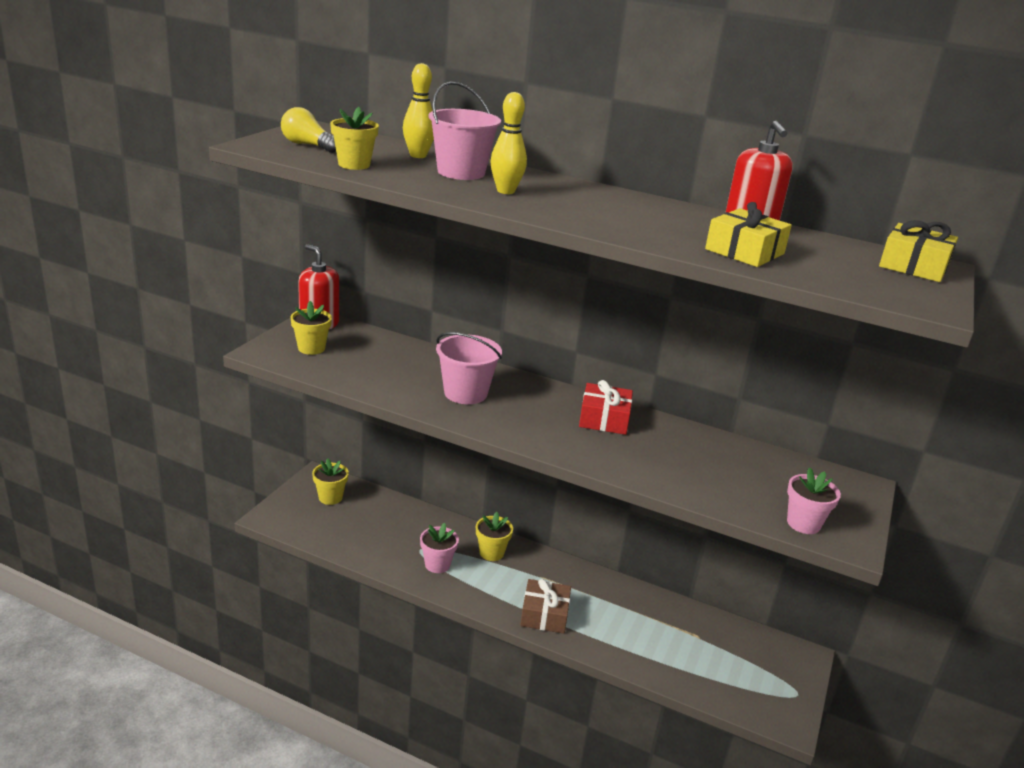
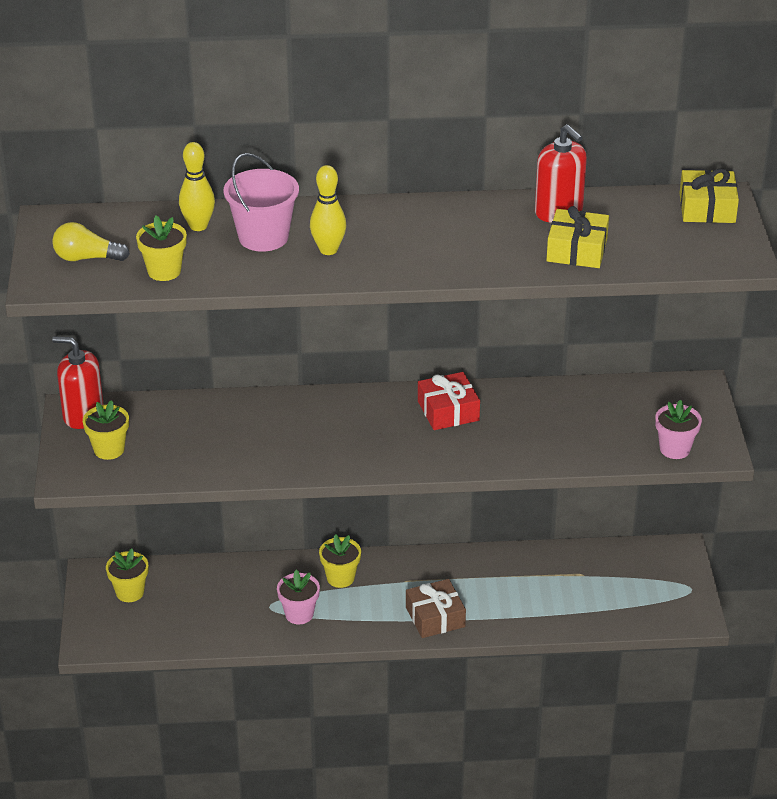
camera: 25 degrees left, 10 degrees up
(465, 393) = (304, 437): pink bucket -> none

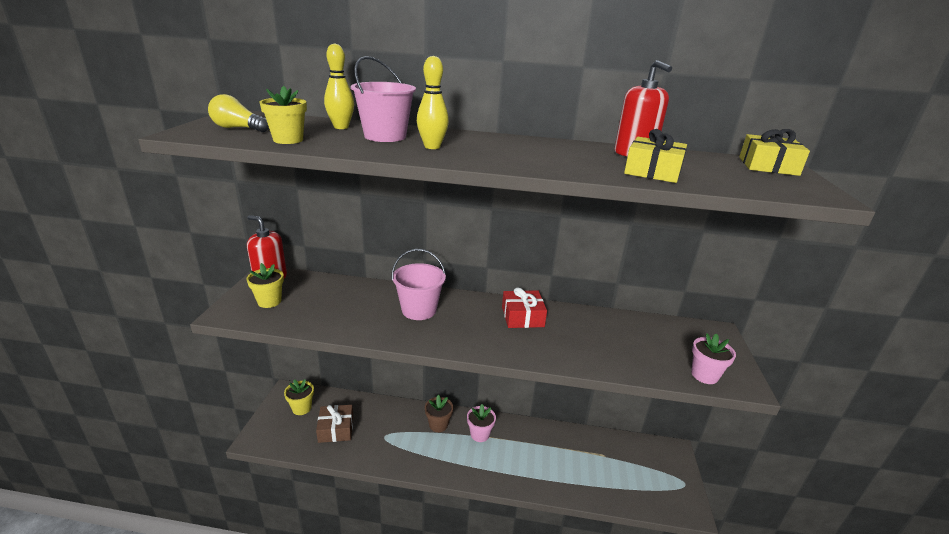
camera: 10 degrees right, 10 degrees down
(299, 614) = (401, 446): pink flower pot -> pink flower pot (479, 434)
(311, 426) = (419, 310): none -> pink bucket
(340, 578) = (438, 425): yellow flower pot -> brown flower pot
(435, 617) = (494, 468): brown gift -> brown gift (336, 429)

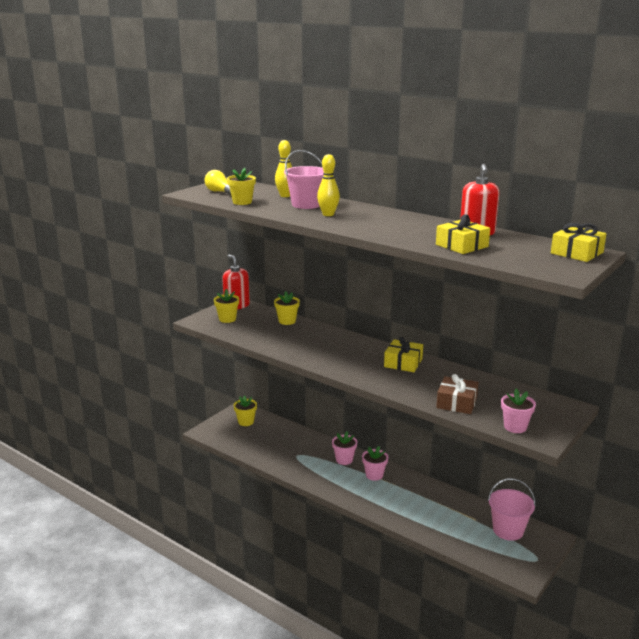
camera: 30 degrees right, 5 degrees down
(336, 429) = (263, 441): brown gift -> brown gift (456, 403)
(350, 288) = (287, 321): none -> yellow flower pot
(419, 310) = (326, 343): pink bucket -> pink bucket (508, 530)
(438, 425) = (344, 460): brown flower pot -> pink flower pot
(522, 317) = (403, 363): red gift -> yellow gift

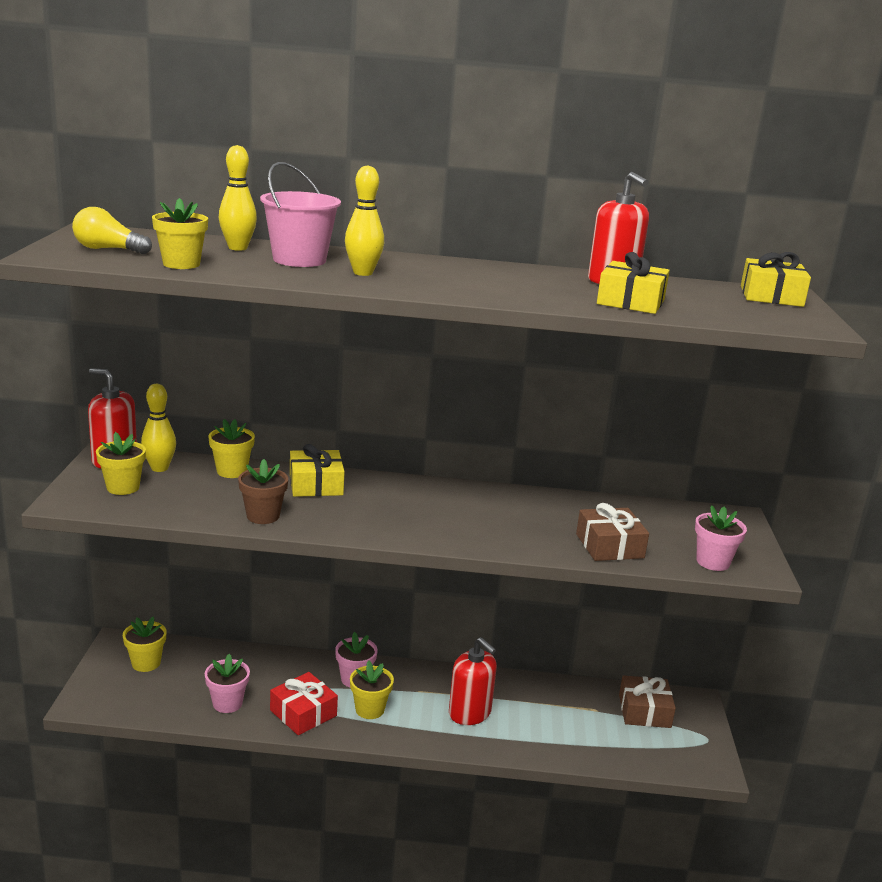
camera: 35 degrees left, 0 degrees up
(253, 313) = (159, 468): none -> yellow bowling pin
(278, 345) = (263, 516): none -> brown flower pot
(303, 468) = (303, 713): none -> red gift
(339, 477) = (369, 709): none -> yellow flower pot
(374, 475) = (416, 689): pink flower pot -> pink flower pot (227, 703)
(394, 496) = (470, 713): none -> red soap dispenser
(403, 363) = (477, 502): yellow gift -> yellow gift (316, 484)
(508, 530) = (644, 711): pink bucket -> brown gift

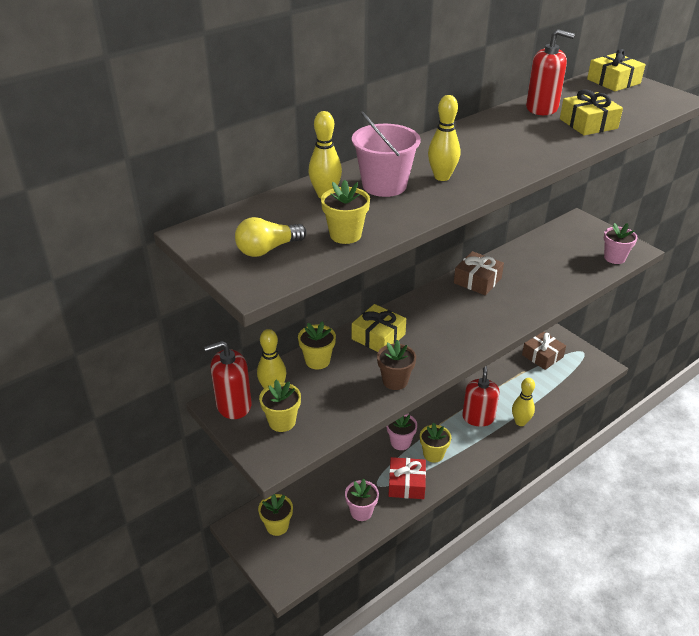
camera: 40 degrees left, 15 degrees up
(470, 713) = (478, 417): red soap dispenser -> red soap dispenser turned 90 degrees counterclockwise
(511, 747) = (520, 422): none -> yellow bowling pin
(609, 546) = (566, 278): brown gift -> brown gift (477, 280)

